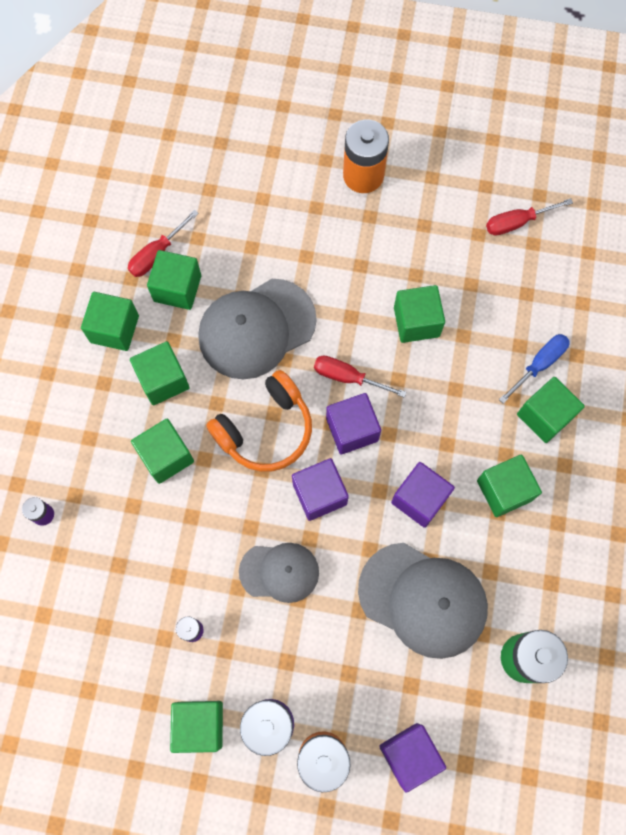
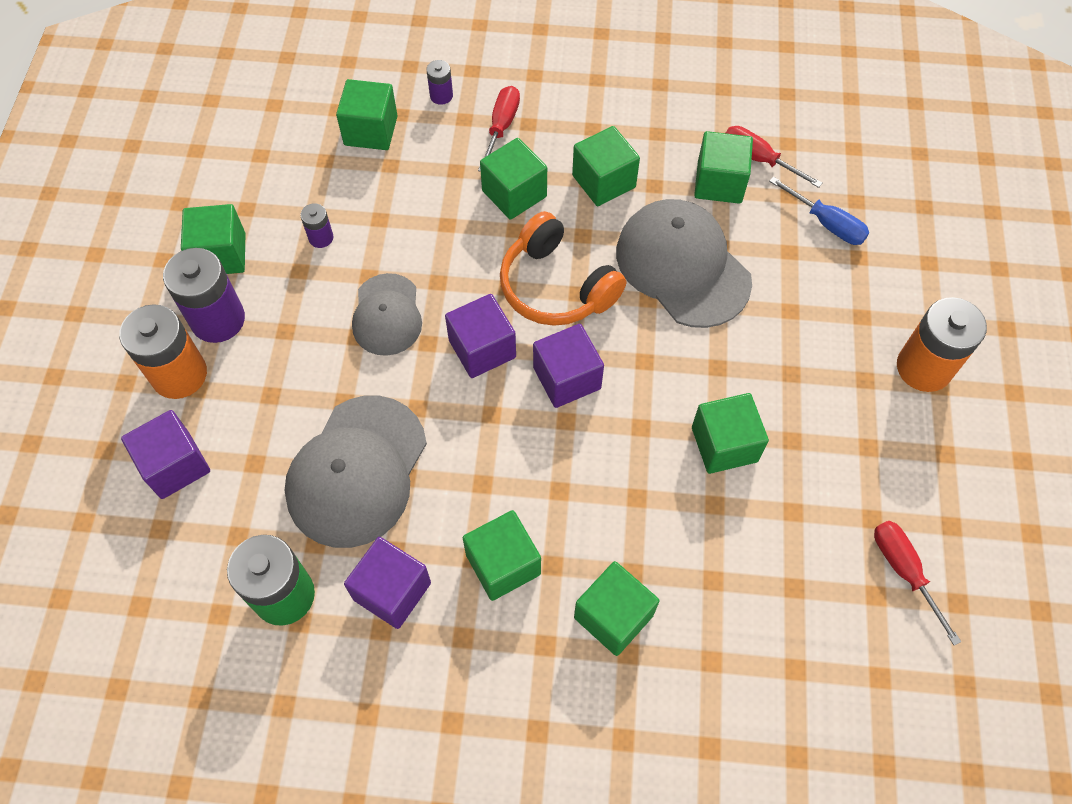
camera: 85 degrees right, 10 degrees down
(114, 329) = (658, 130): green cube -> green cube (371, 131)
(348, 377) = (634, 369): red screwdriver -> red screwdriver (501, 127)
(419, 499) = (484, 461): purple cube -> purple cube (392, 591)
(539, 365) = (688, 607): blue screwdriver -> blue screwdriver (826, 223)

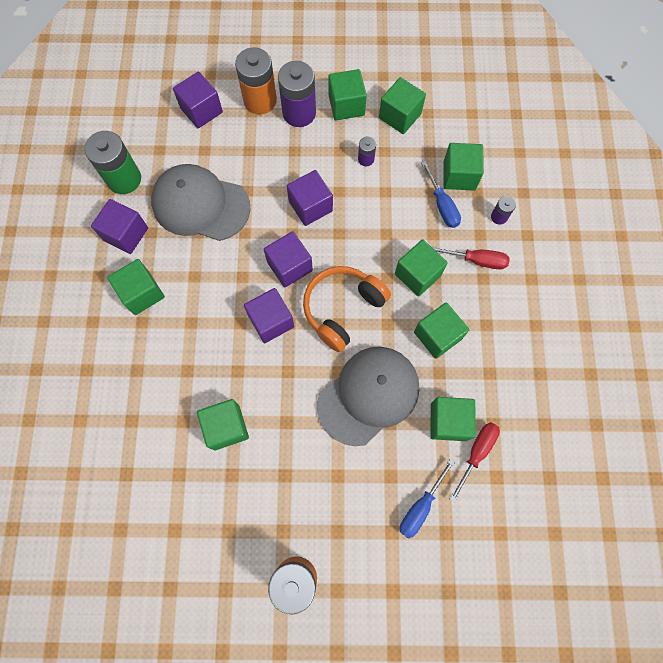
camera: 85 degrees right, 10 degrees up
(387, 315) = (310, 206): grey cap -> purple cube
(413, 155) = (442, 205): none -> blue screwdriver
(613, 616) = (109, 360): green cube -> green cube (400, 116)
(904, 571) = (136, 551): red screwdriver -> none

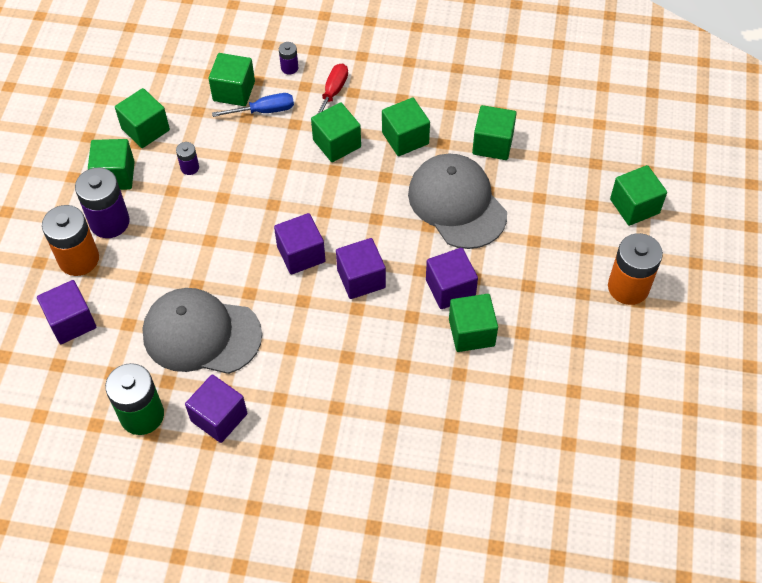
camera: 80 degrees left, 15 degrees down
(142, 293) = (300, 404): green cube -> green cube (634, 206)
(200, 205) = (201, 334): grey cap -> grey cap turned 75 degrees clockwise
(310, 206) = (233, 226): purple cube -> purple cube (450, 288)
(342, 309) = (361, 212): orange headphones -> none
(421, 506) = (570, 178): blue screwdriver -> none
(476, 453) = (525, 128): red screwdriver -> none

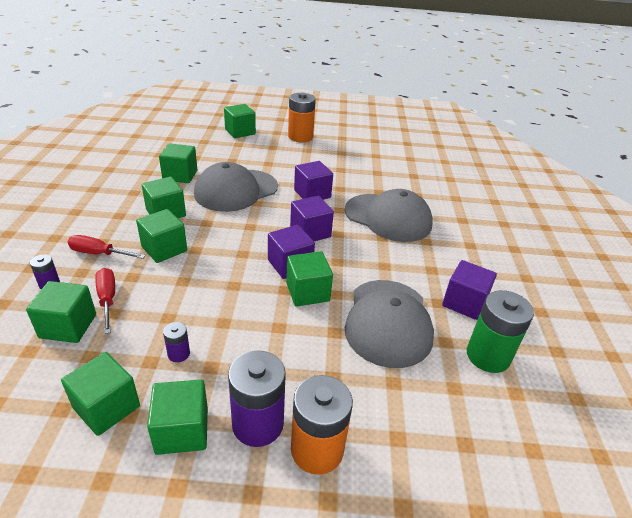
camera: 100 degrees left, 20 degrees down
(71, 322) = (407, 440): purple cube -> none
(264, 111) = (107, 299): blue screwdriver -> red screwdriver
(391, 372) = (388, 217): none -> grey cap
(471, 332) = (346, 186): green cube -> green cube (307, 292)

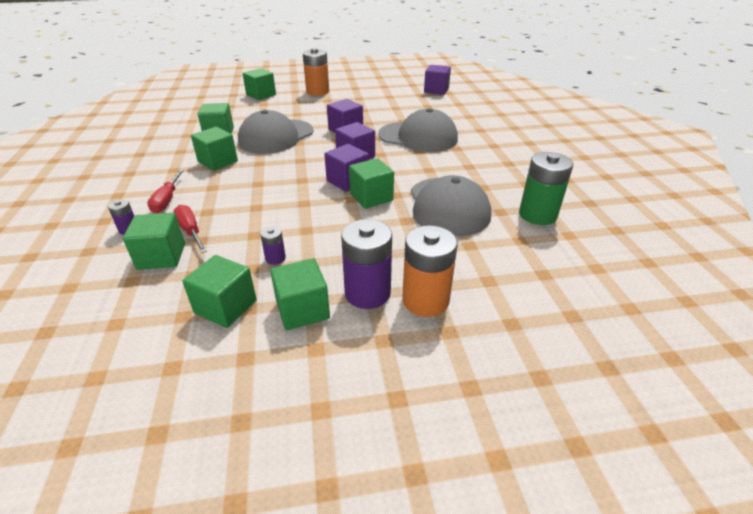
camera: 10 degrees left, 0 degrees up
(99, 254) = (167, 200): red screwdriver -> red screwdriver turned 90 degrees counterclockwise
(164, 249) = (228, 187): green cube -> none
(464, 302) = (504, 184): purple cube -> purple cube (436, 90)

